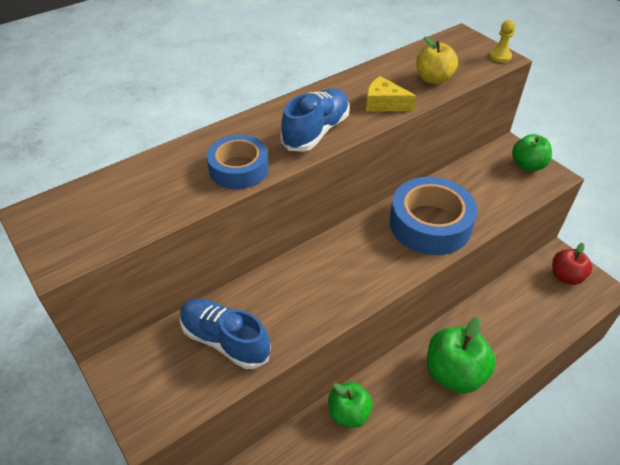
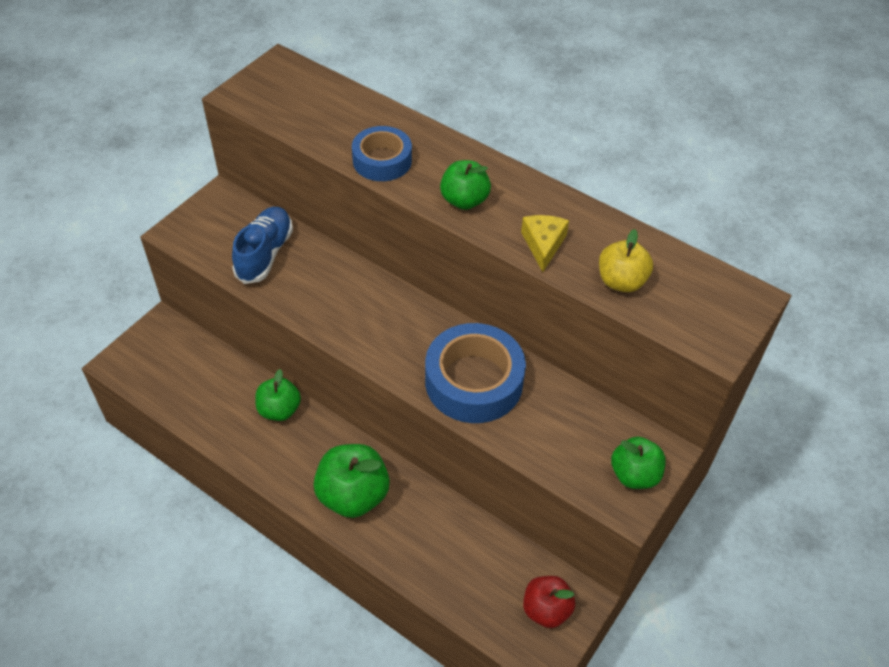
camera: 70 degrees right, 5 degrees up
(316, 132) = (464, 200): blue shoe -> green apple
(500, 56) = (720, 344): yellow pawn -> none

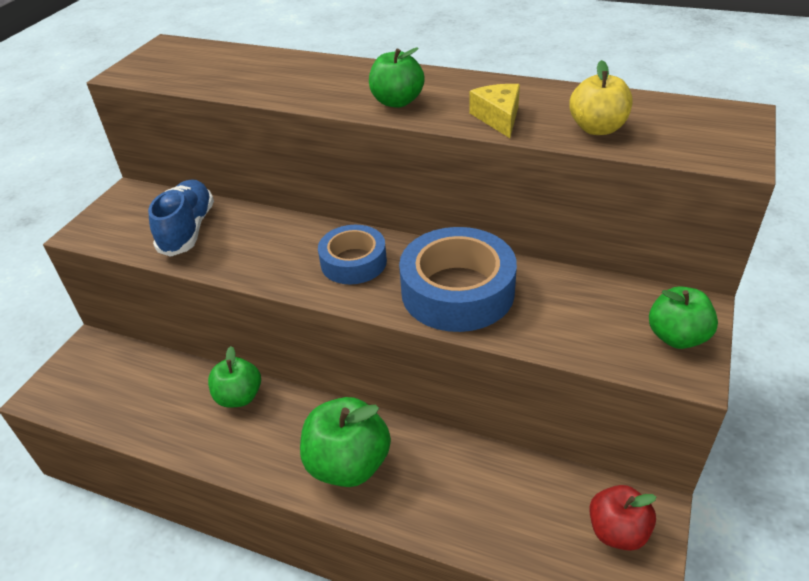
camera: 10 degrees left, 10 degrees down
(382, 160) = (296, 90): blue tape -> blue tape (353, 262)

